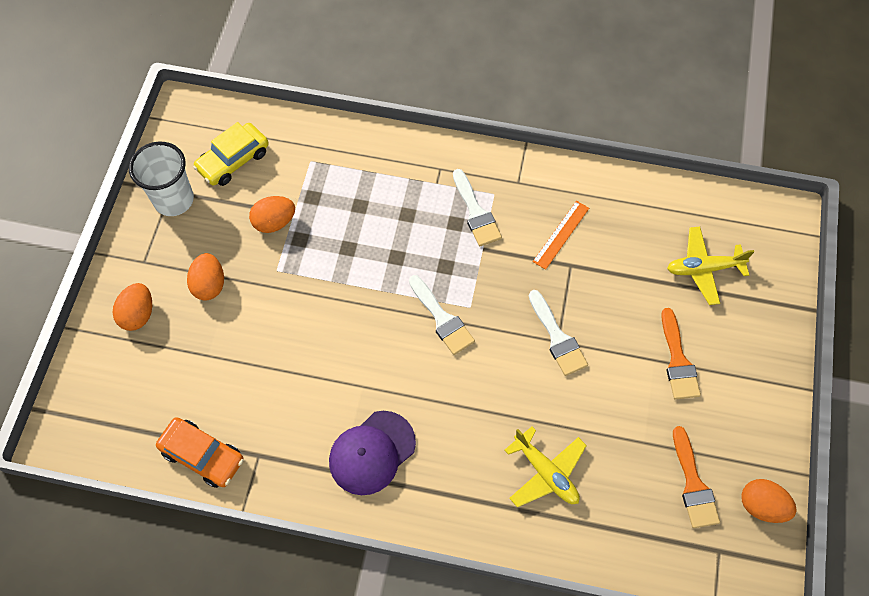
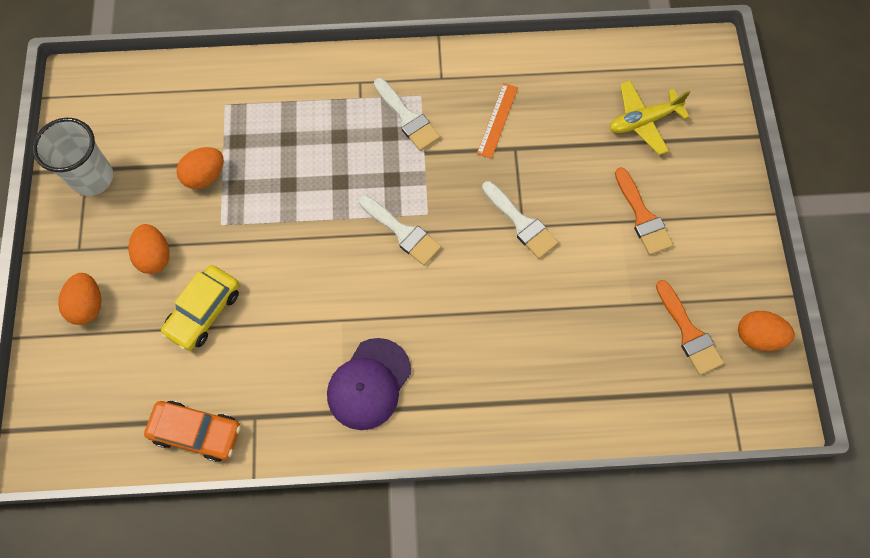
camera: 15 degrees left, 5 degrees up
(233, 160) = (144, 122): yellow car -> yellow car (204, 311)
(545, 472) = (545, 358): yellow plane -> none

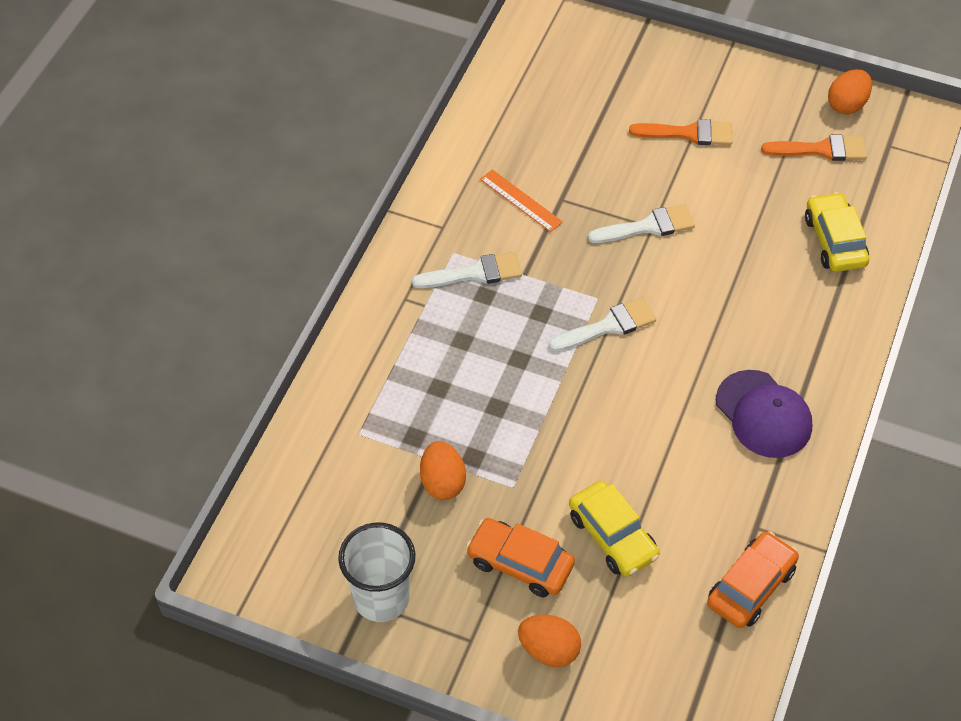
camera: 65 degrees left, 15 degrees down
(155, 256) = (520, 563): orange egg -> orange car
(587, 379) = (834, 241): none -> yellow car
(643, 121) = (586, 91): yellow plane -> none

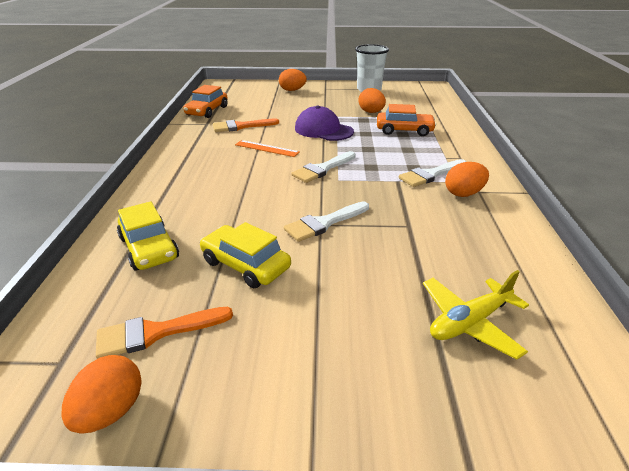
camera: 160 degrees right, 20 degrees down
(464, 228) = (463, 193): none -> orange egg
(520, 563) = (318, 102): orange car -> orange car (404, 130)
(521, 200) = (439, 217): orange ruler -> orange ruler (266, 148)
(581, 95) = (469, 322): none -> yellow plane
(612, 536) = (279, 112): yellow car -> yellow car (245, 265)
(689, 133) = (322, 310): orange brush -> orange brush (241, 126)
(763, 414) = (207, 154): purple cap -> purple cap (323, 130)

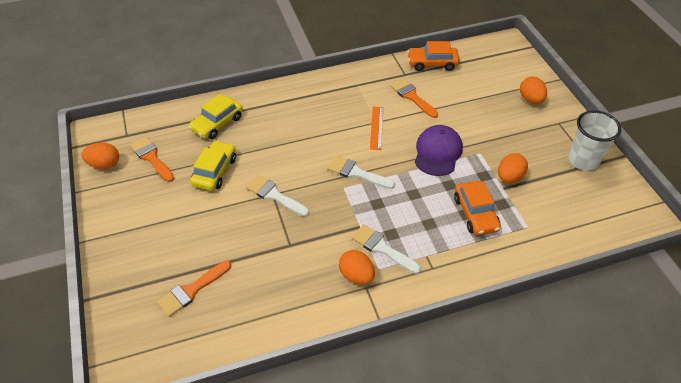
camera: 70 degrees right, 15 degrees up
(469, 322) = (191, 290): yellow plane -> orange brush

